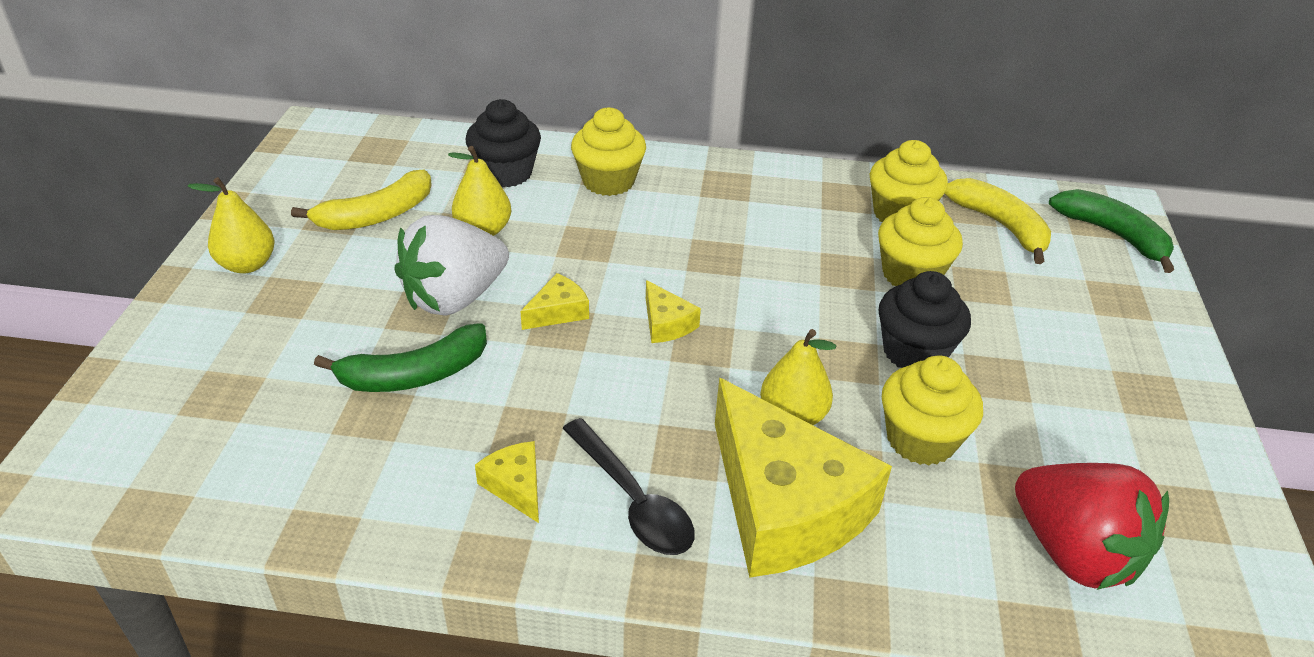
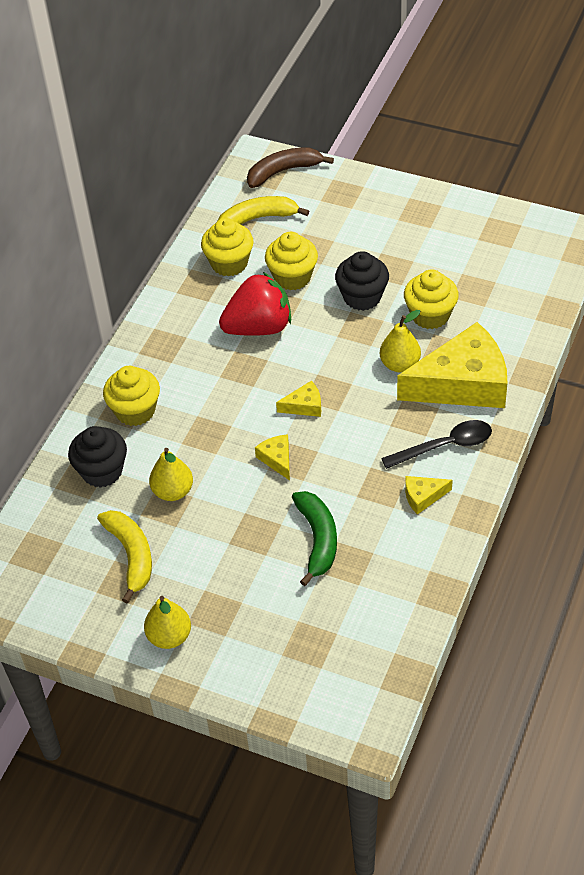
camera: 70 degrees left, 10 degrees up
(454, 298) = (246, 514): white strawberry -> none
(1074, 553) = (515, 282): red strawberry -> red strawberry (259, 327)
(1113, 235) = (283, 171): green banana -> brown banana

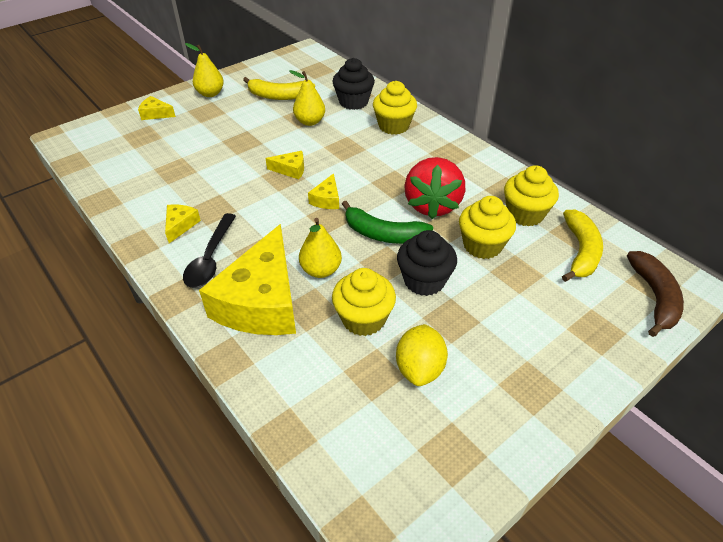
camera: 115 degrees right, 5 degrees down
(255, 665) = (156, 114): none -> yellow cheese
(317, 539) = (206, 164): green banana -> green banana (383, 234)
(450, 268) = (419, 368): none -> yellow lemon

